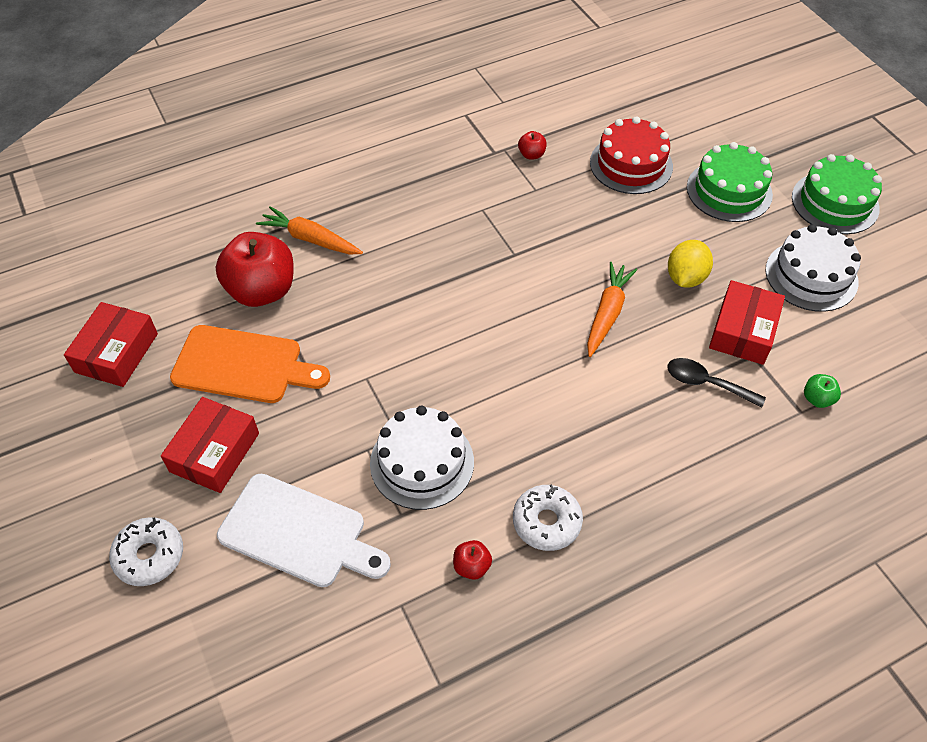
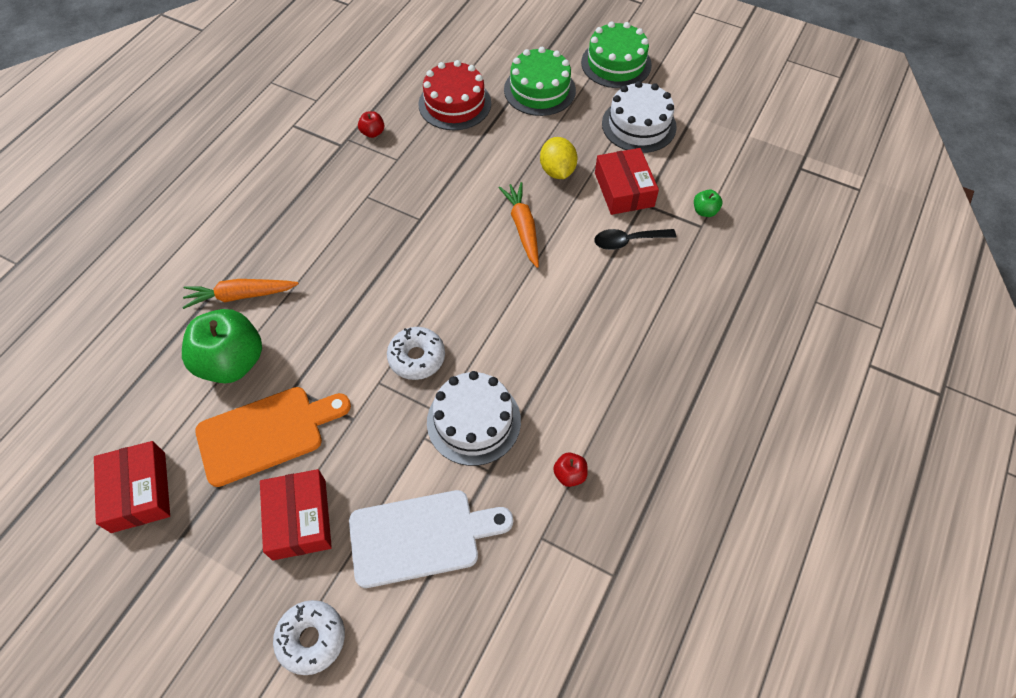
camera: 35 degrees left, 5 degrees up
(262, 290) = (232, 362): red apple -> green apple
(546, 522) = (596, 408): white donut -> white donut (417, 357)

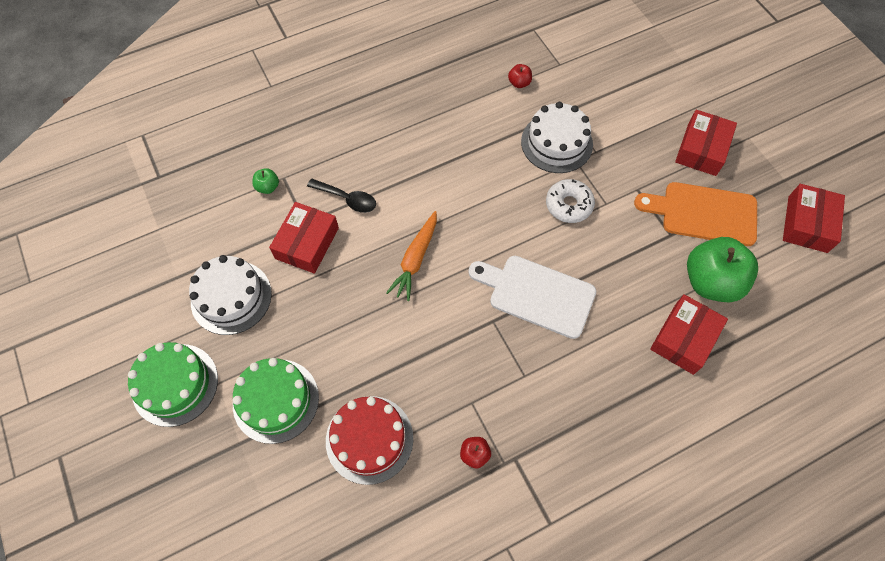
camera: 145 degrees left, 5 degrees up
(240, 296) = (684, 338): orange carrot -> red box
(311, 638) = (719, 88): white donut -> none
(421, 536) = (630, 101): white cutting board -> white cutting board (536, 294)
(557, 171) = (342, 295): yellow lemon -> none

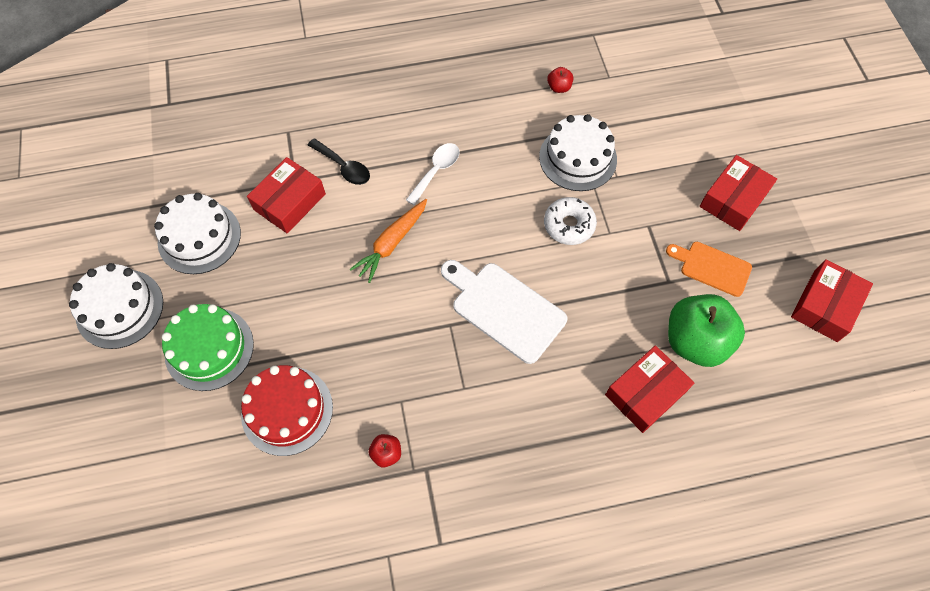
camera: 15 degrees right, 0 degrees up
(175, 384) = (120, 308): green cake -> white cake
(268, 187) = (269, 137): green apple -> none
(434, 183) = (436, 171): none -> white spoon
(703, 213) = (712, 267): orange cutting board -> orange cutting board, size x0.63

